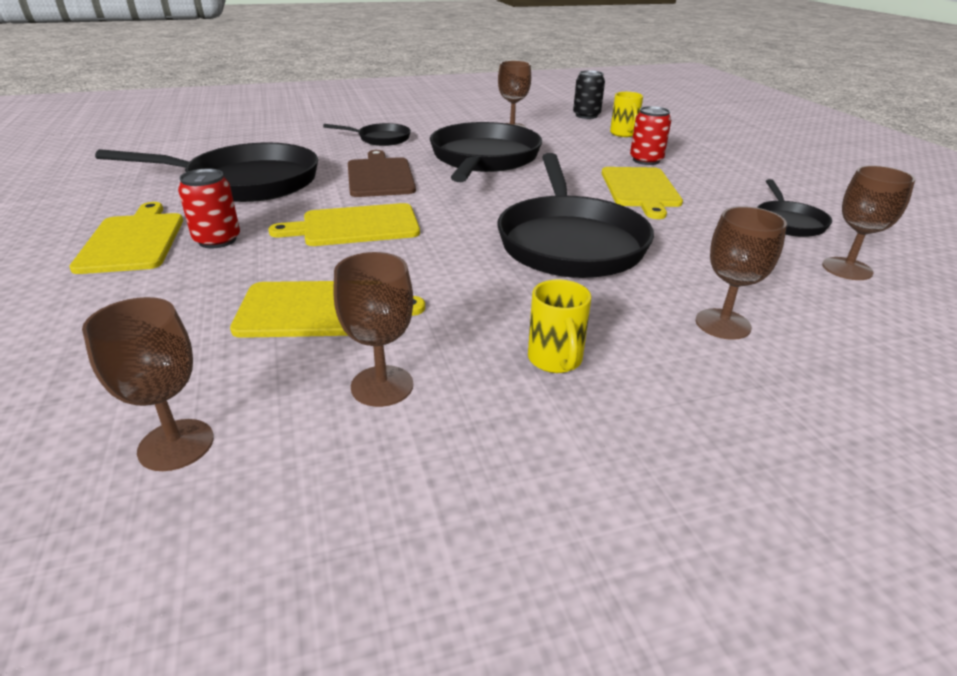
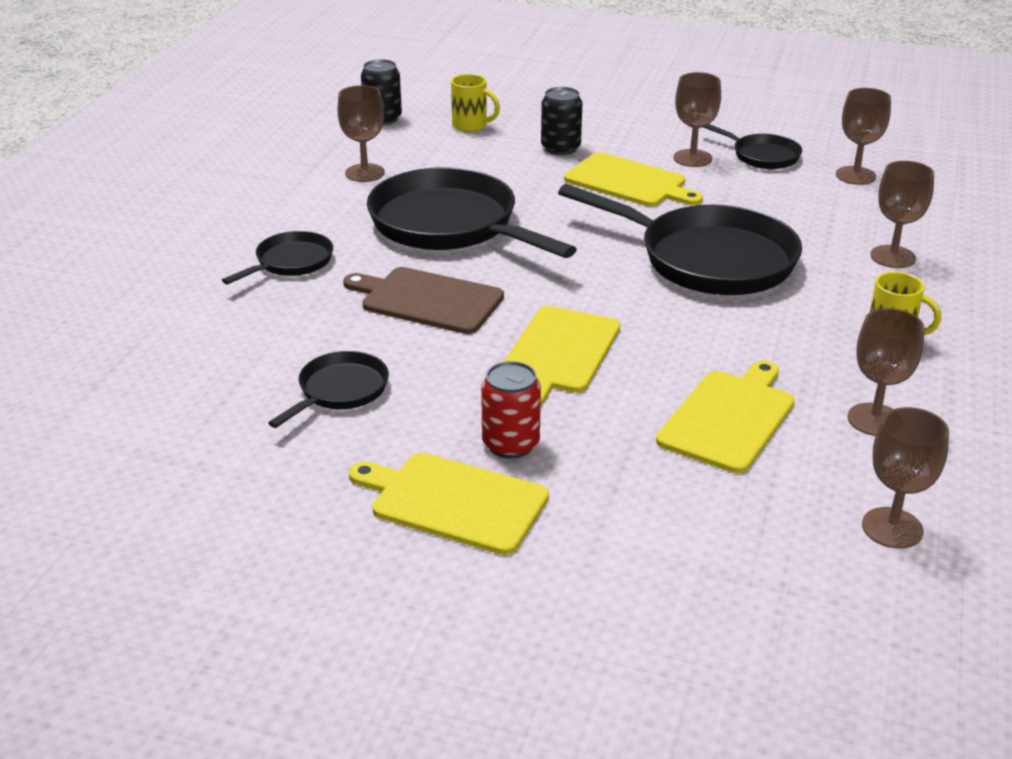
camera: 55 degrees left, 0 degrees up
(246, 182) = (340, 391): black pan -> black pan, size x0.50
(646, 160) = (560, 148): red can -> black can
(724, 200) = (692, 158): none -> brown goblet

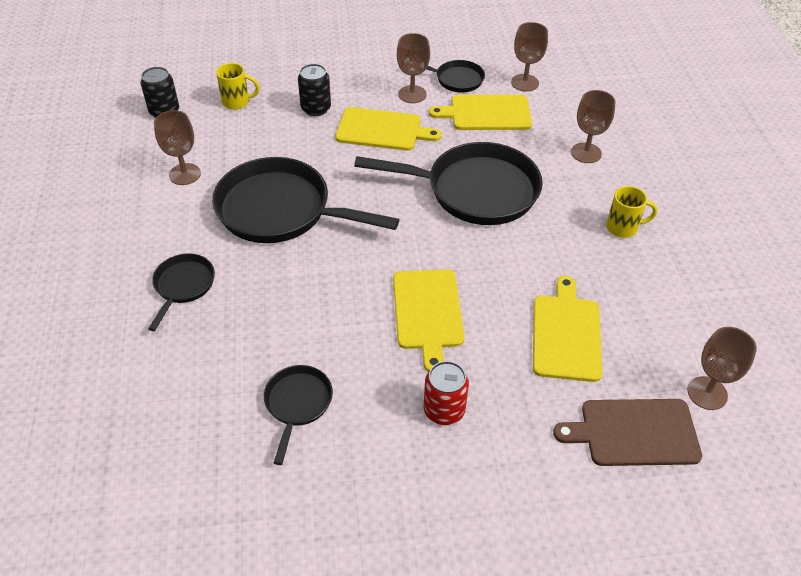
camera: 25 degrees left, 15 degrees up
(427, 300) = (308, 292): brown cutting board -> brown cutting board (634, 432)
(453, 502) = (437, 479): yellow cutting board -> yellow cutting board (486, 113)
(874, 420) = (650, 304): brown goblet -> none

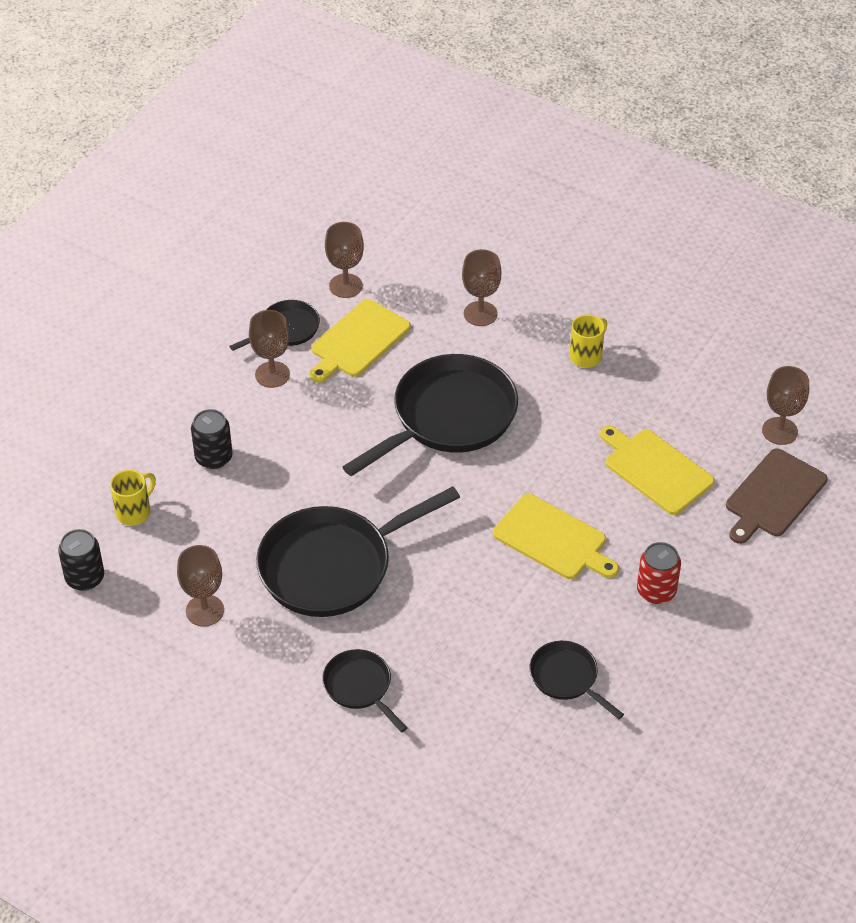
camera: 50 degrees left, 0 degrees up
(382, 130) = (300, 428): yellow cutting board -> none

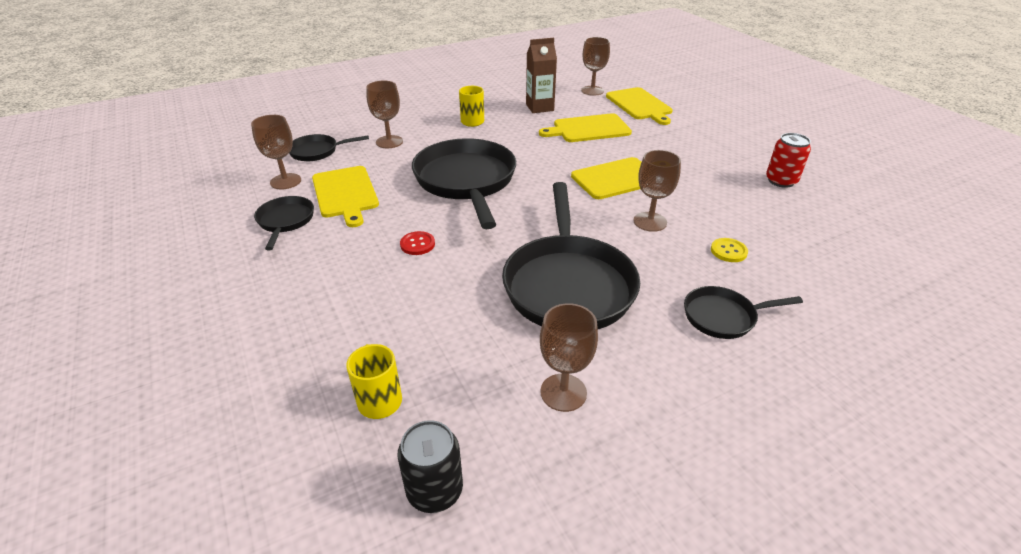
camera: 60 degrees left, 10 degrees down
(213, 457) = (372, 312): black can -> none
(272, 374) = (321, 244): brown goblet -> brown goblet (650, 222)
(317, 437) = (417, 244): none -> red button
(469, 669) = (728, 251): none -> yellow button
(567, 678) = (756, 212): black pan -> black pan (317, 151)
(656, 591) = (692, 157): red can -> red can (781, 181)
(678, 400) = (539, 107): none -> brown carton
(773, 496) = (640, 105): brown cutting board -> yellow cutting board

